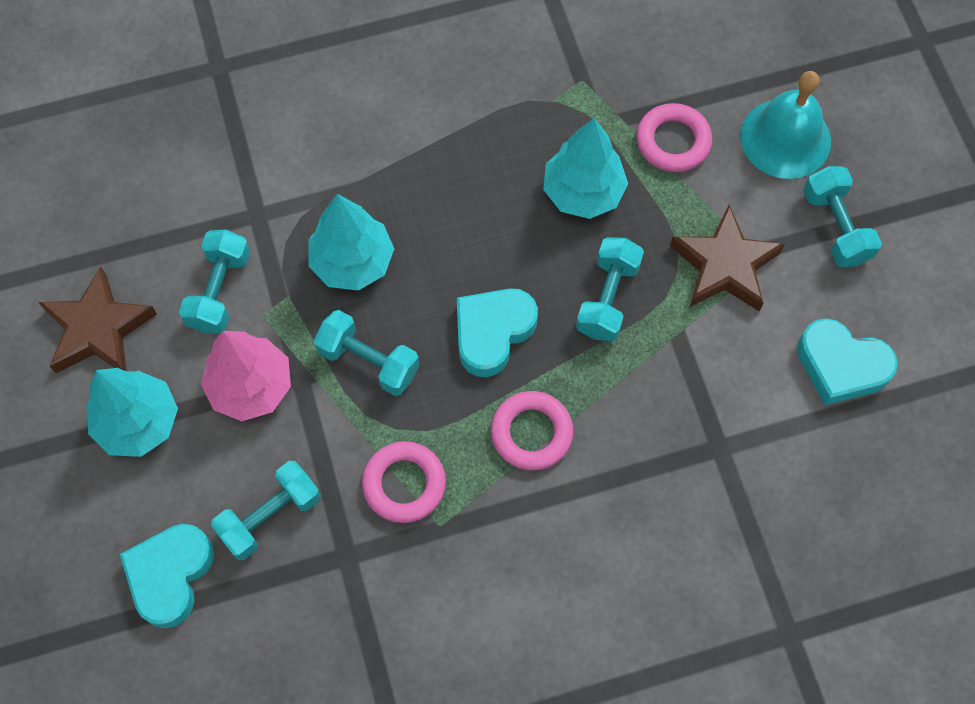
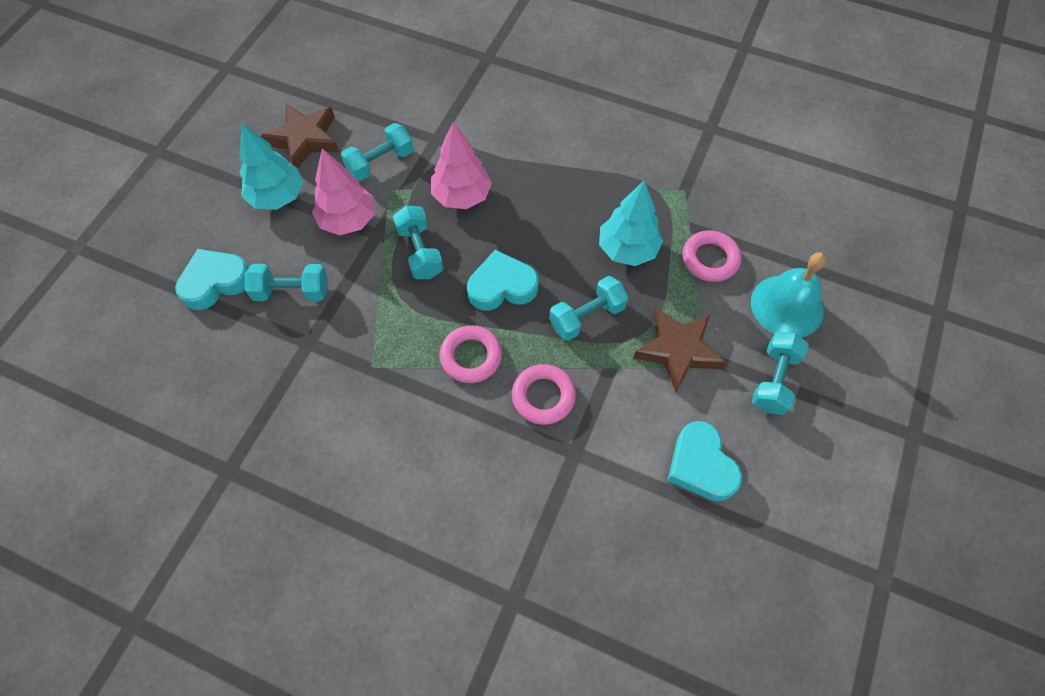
camera: 40 degrees right, 5 degrees down
(352, 262) = (462, 196): turquoise tree -> pink tree
(404, 484) = (375, 329): pink ring -> pink ring (543, 396)

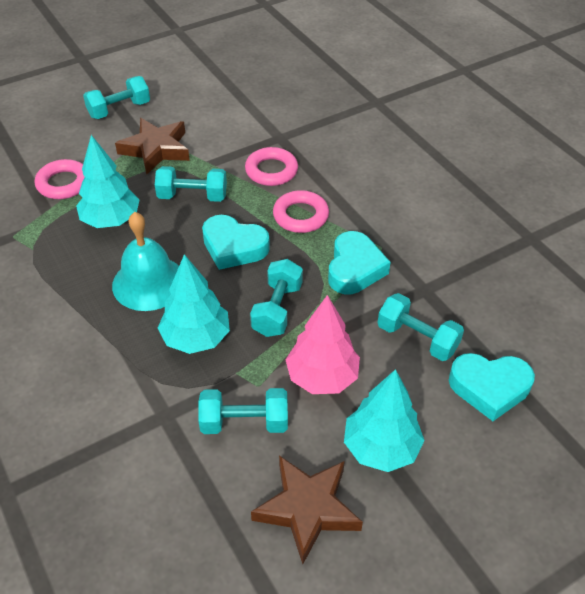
camera: 145 degrees left, 15 degrees down
(462, 196) = (196, 338): pink tree -> turquoise tree
(700, 465) = (212, 99): turquoise heart -> turquoise heart (354, 268)
(787, 306) = (56, 135): turquoise bell -> turquoise bell (149, 283)

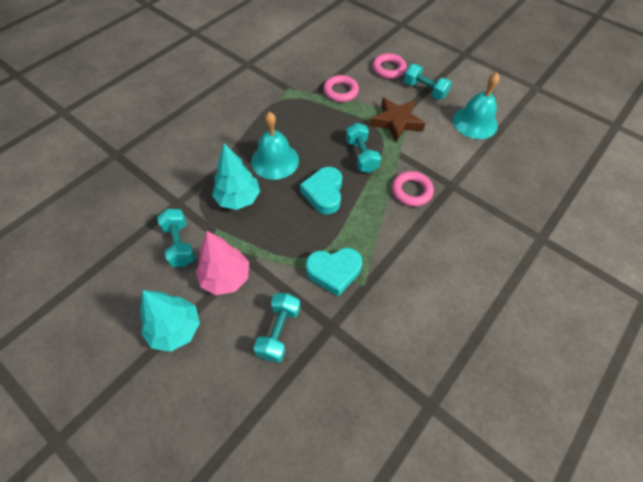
camera: 70 degrees right, 10 degrees up
(111, 220) = (319, 124): turquoise tree -> none
(199, 89) = (475, 122): none -> turquoise bell
(277, 309) = (276, 234): turquoise dumbbell -> none
(300, 216) = (373, 223): pink ring -> pink ring (388, 69)
(307, 509) = (123, 297): brown star -> none
(489, 388) = (245, 396): turquoise heart -> none

